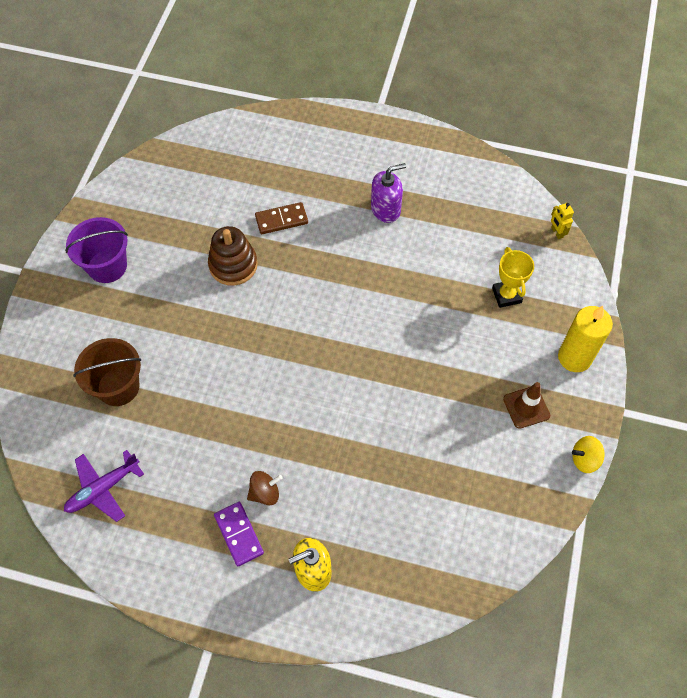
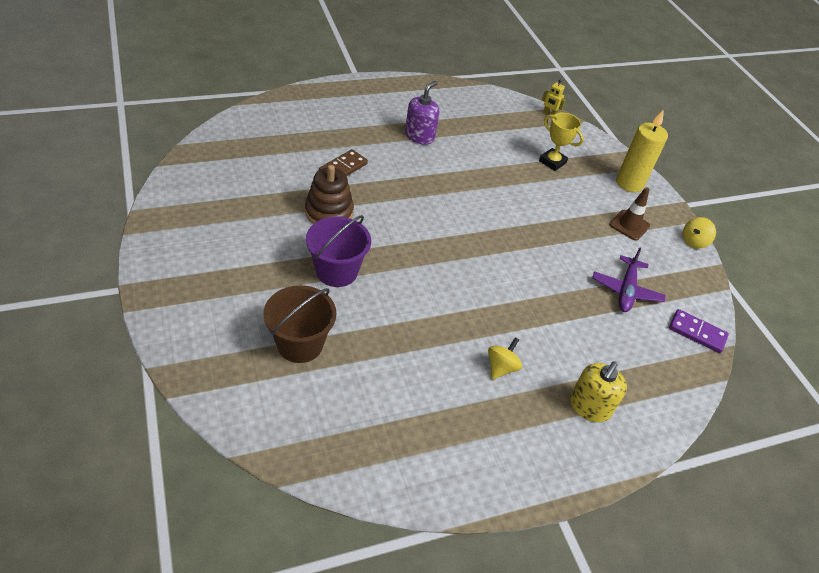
camera: 40 degrees left, 15 degrees down
(103, 489) = (355, 435): purple plane -> purple plane (626, 290)
(107, 266) = (210, 253): purple bucket -> purple bucket (336, 271)
(238, 534) = (508, 410): purple domino -> purple domino (697, 333)
(265, 493) = (501, 367): brown spinning top -> yellow spinning top

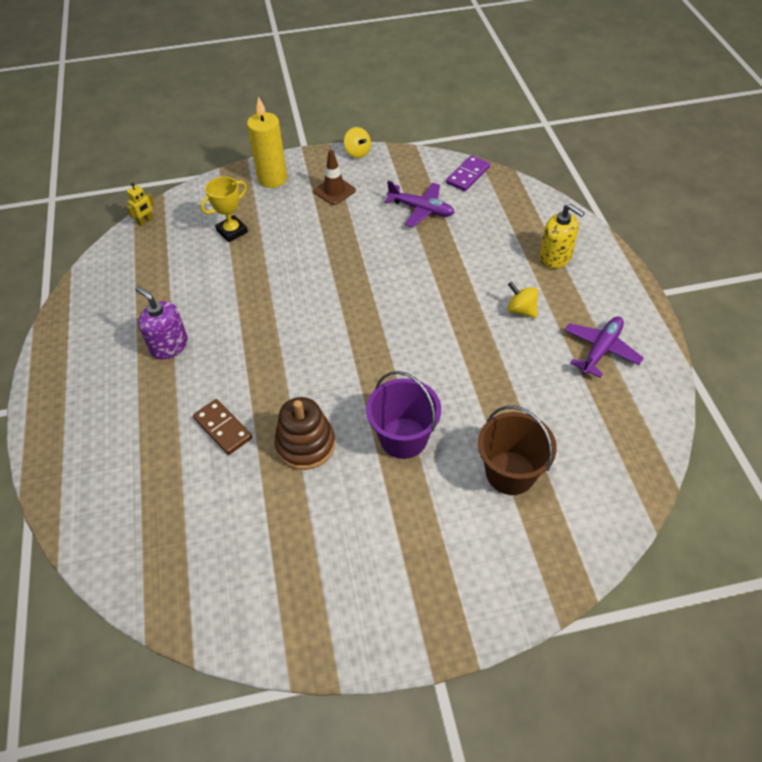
camera: 75 degrees left, 5 degrees up
(457, 436) = (600, 350): none -> purple plane

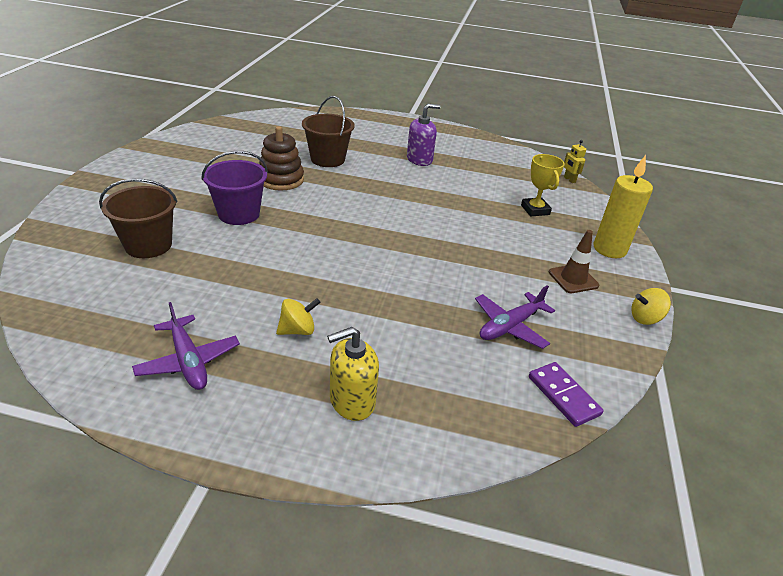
camera: 110 degrees right, 15 degrees down
(222, 428) = (327, 159): brown domino -> brown bucket

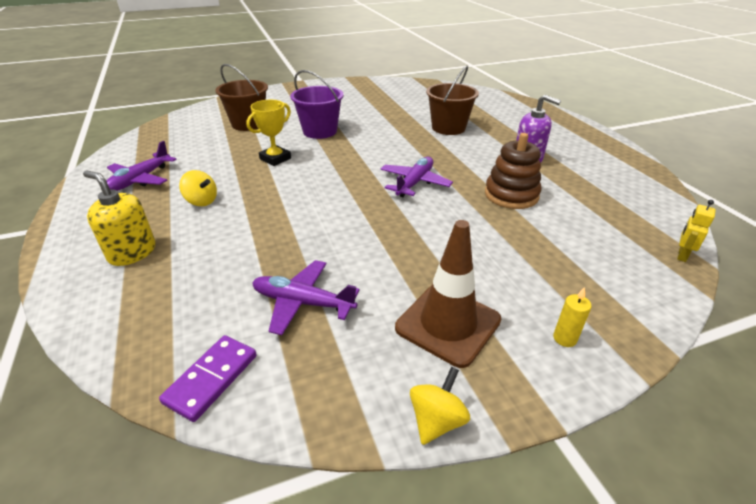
camera: 60 degrees right, 0 degrees up
(281, 179) = (387, 125): brown stacking toy -> brown stacking toy (511, 195)
(399, 214) = (414, 183): none -> purple plane
(535, 210) = (556, 251): yellow trophy -> yellow trophy (275, 159)
(573, 279) = (448, 324): brown traffic cone -> brown traffic cone, size x1.53
(609, 249) = (564, 338): yellow candle -> yellow candle, size x0.44
(645, 318) = (436, 420): yellow spinning top -> yellow spinning top turned 75 degrees clockwise

